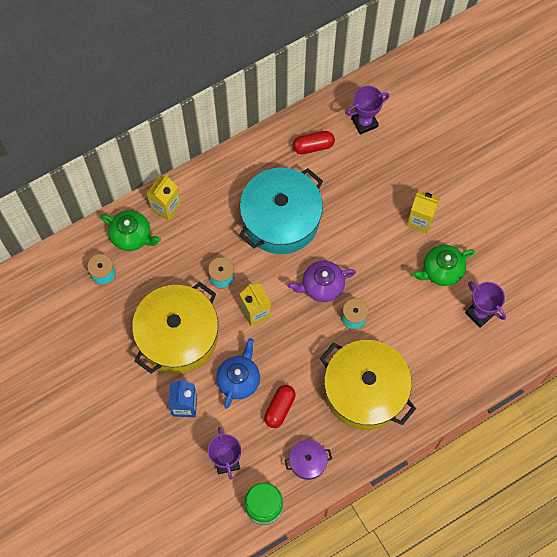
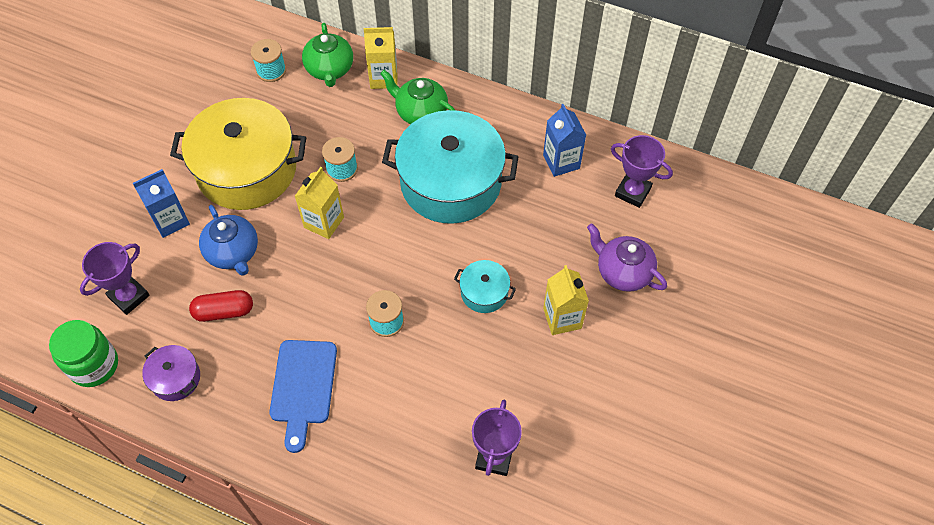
camera: 55 degrees right, 10 degrees down
(239, 379) = (233, 253): blue teapot -> blue teapot turned 75 degrees clockwise
(313, 146) = (561, 162): red capsule -> blue carton
(321, 286) = (401, 266): purple teapot -> purple teapot (623, 272)
(365, 391) = (303, 387): yellow pot -> blue cutting board
(373, 251) = (484, 292): none -> turquoise pot
(441, 270) = (517, 379): green teapot -> green teapot (420, 112)

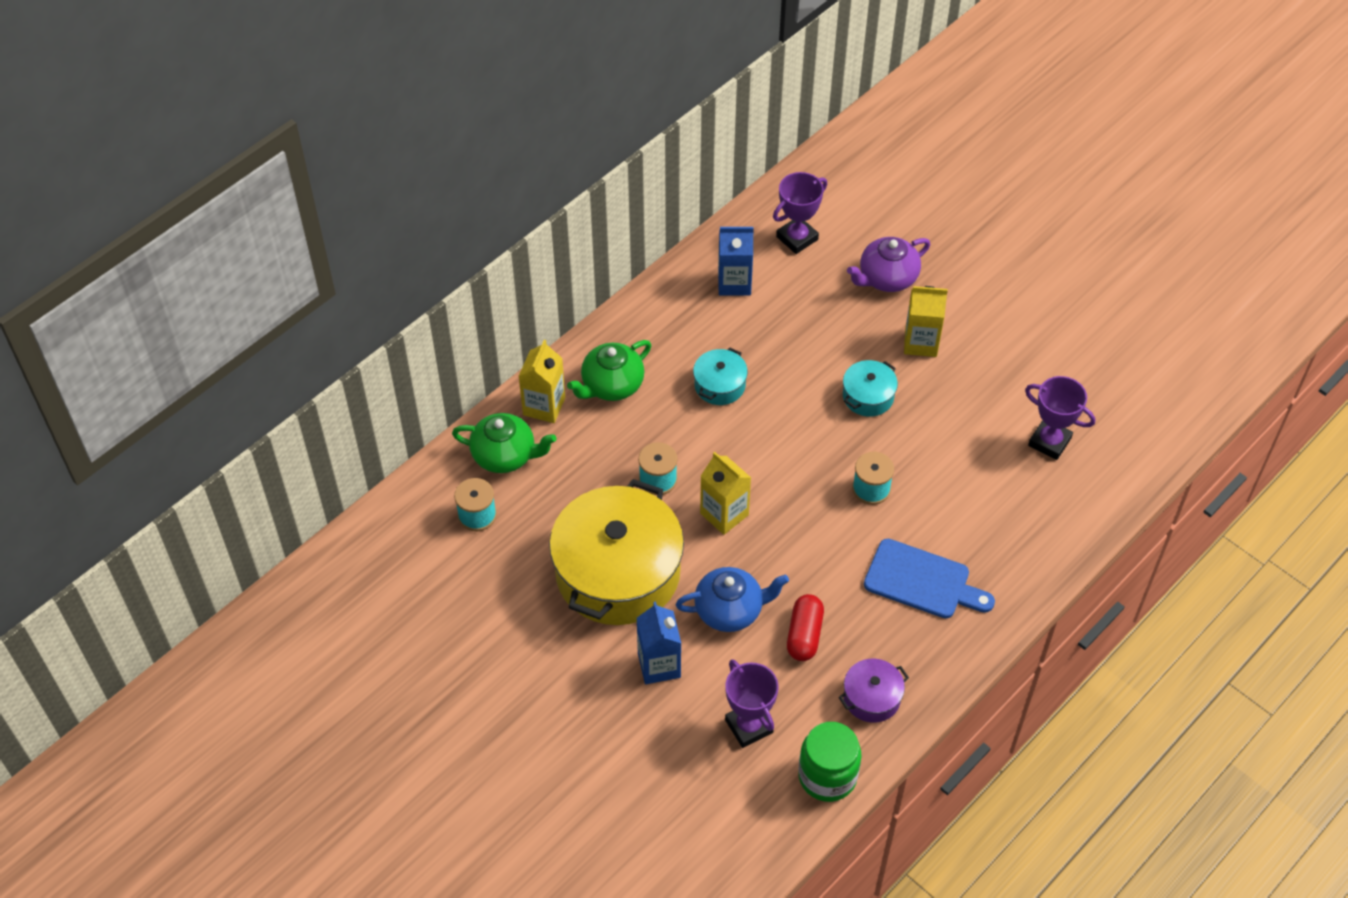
camera: 70 degrees left, 5 degrees down
(451, 182) = (719, 385): turquoise pot -> turquoise pot, size x0.44

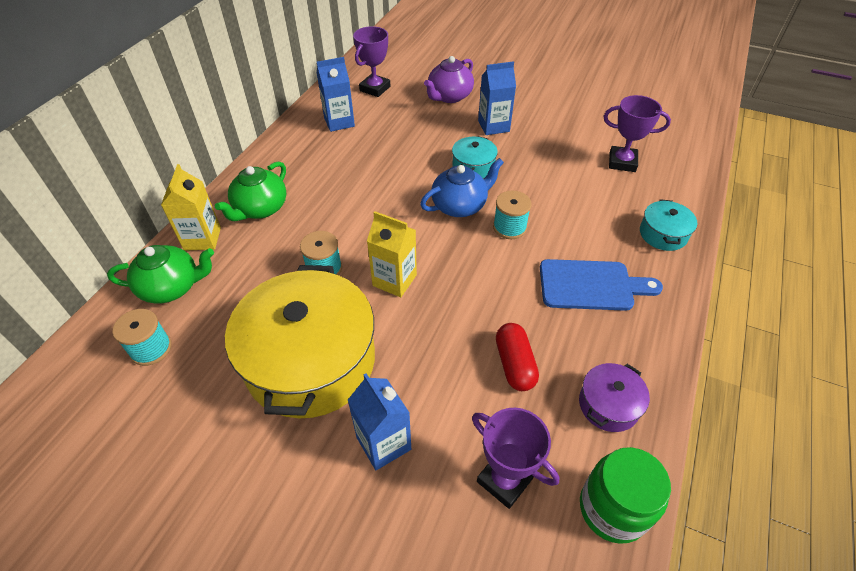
camera: 20 degrees left, 5 degrees down
(719, 385) = (353, 187): turquoise pot -> turquoise pot (663, 234)
(730, 610) = (434, 363): blue teapot -> blue teapot (460, 206)
(921, 342) = (493, 126): yellow carton -> blue carton

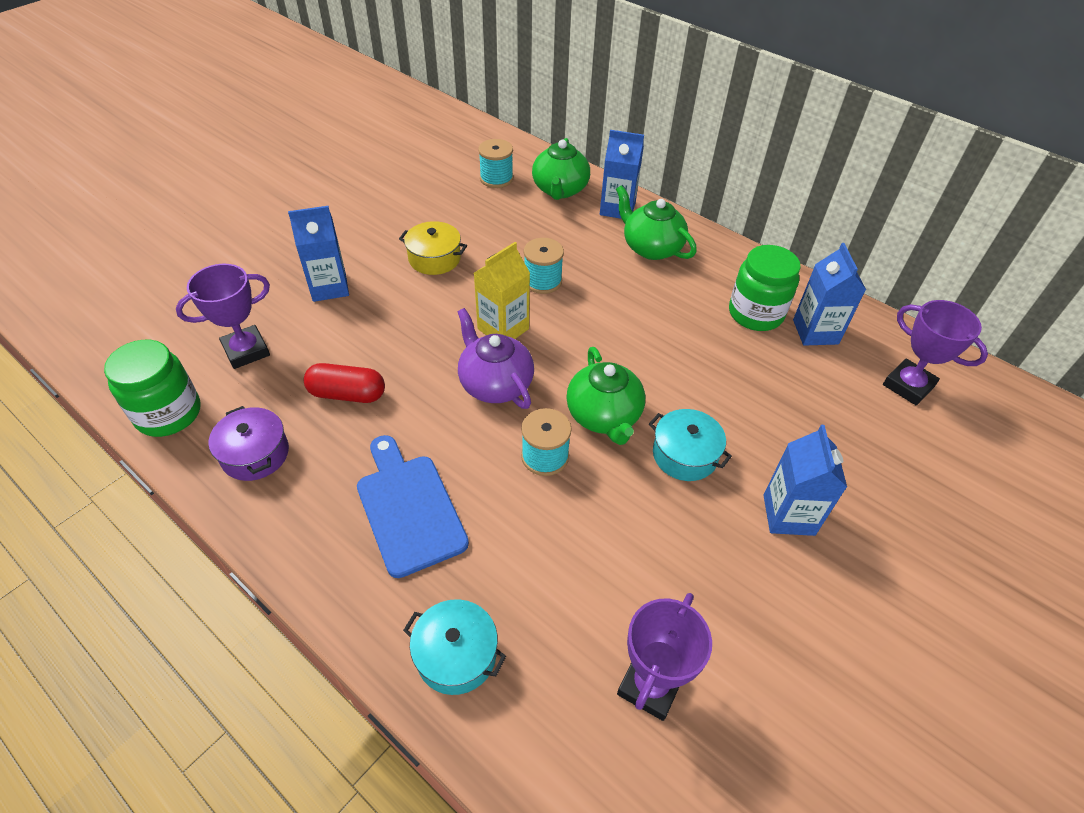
camera: 105 degrees right, 0 degrees up
(202, 239) = (617, 208): yellow carton -> blue carton
(311, 361) = (434, 258): yellow pot -> yellow pot, size x0.44
(329, 148) = (755, 314): none -> green jar
(449, 96) = (885, 477): purple teapot -> purple teapot (495, 384)
(460, 206) = (604, 416): blue teapot -> green teapot
(591, 285) = (409, 508): blue cutting board -> blue cutting board turned 135 degrees clockwise

